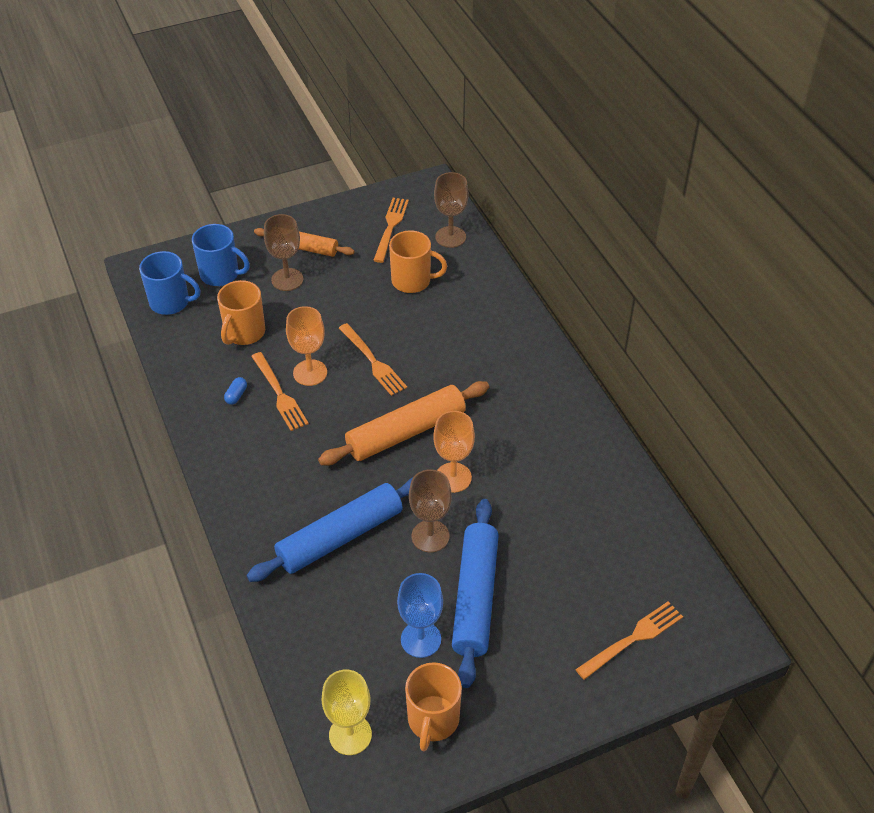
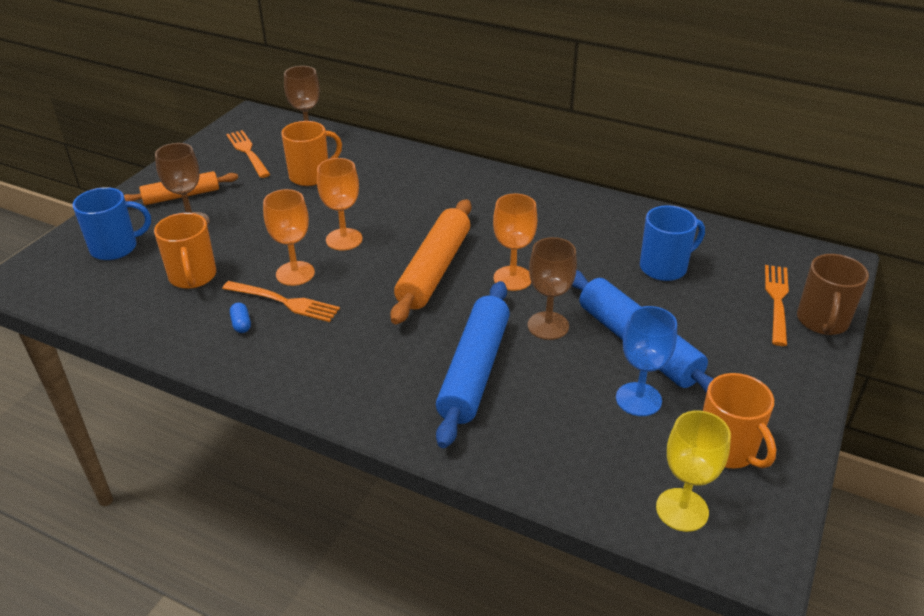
camera: 40 degrees left, 10 degrees down
(171, 302) = (82, 290): blue mug -> blue mug (664, 267)
(373, 361) = (344, 239): orange fork -> orange goblet
(644, 682) = (822, 321): none -> brown mug

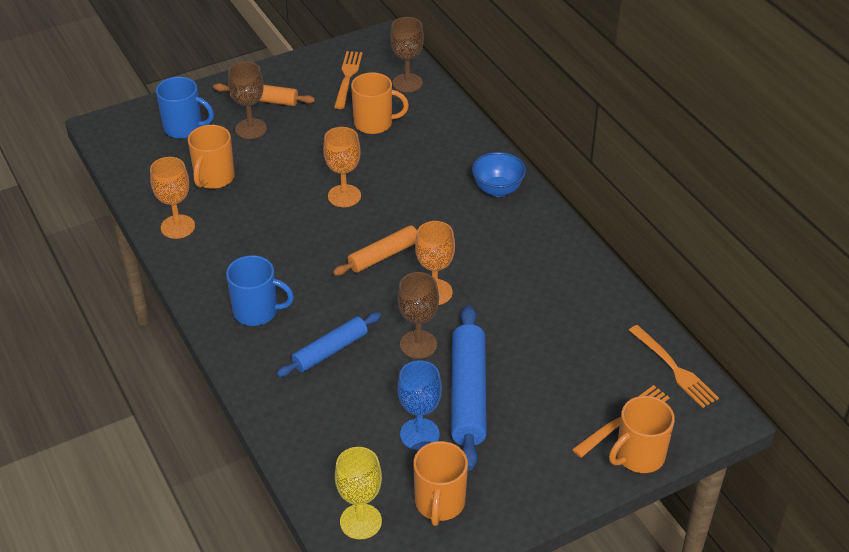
camera: 35 degrees right, 5 degrees up
(241, 324) = (213, 233): blue capsule -> none
(284, 302) = (255, 229): orange fork -> orange fork (674, 368)
(295, 273) = (283, 209): orange goblet -> orange goblet (177, 227)
(434, 270) = (383, 255): orange rolling pin -> orange rolling pin, size x0.63
(474, 370) = (330, 350): blue rolling pin -> blue rolling pin, size x0.63
(475, 183) = (497, 190): none -> blue bowl
(664, 267) = (565, 344): blue mug -> blue mug (257, 311)
(822, 321) = (639, 456): brown mug -> orange mug

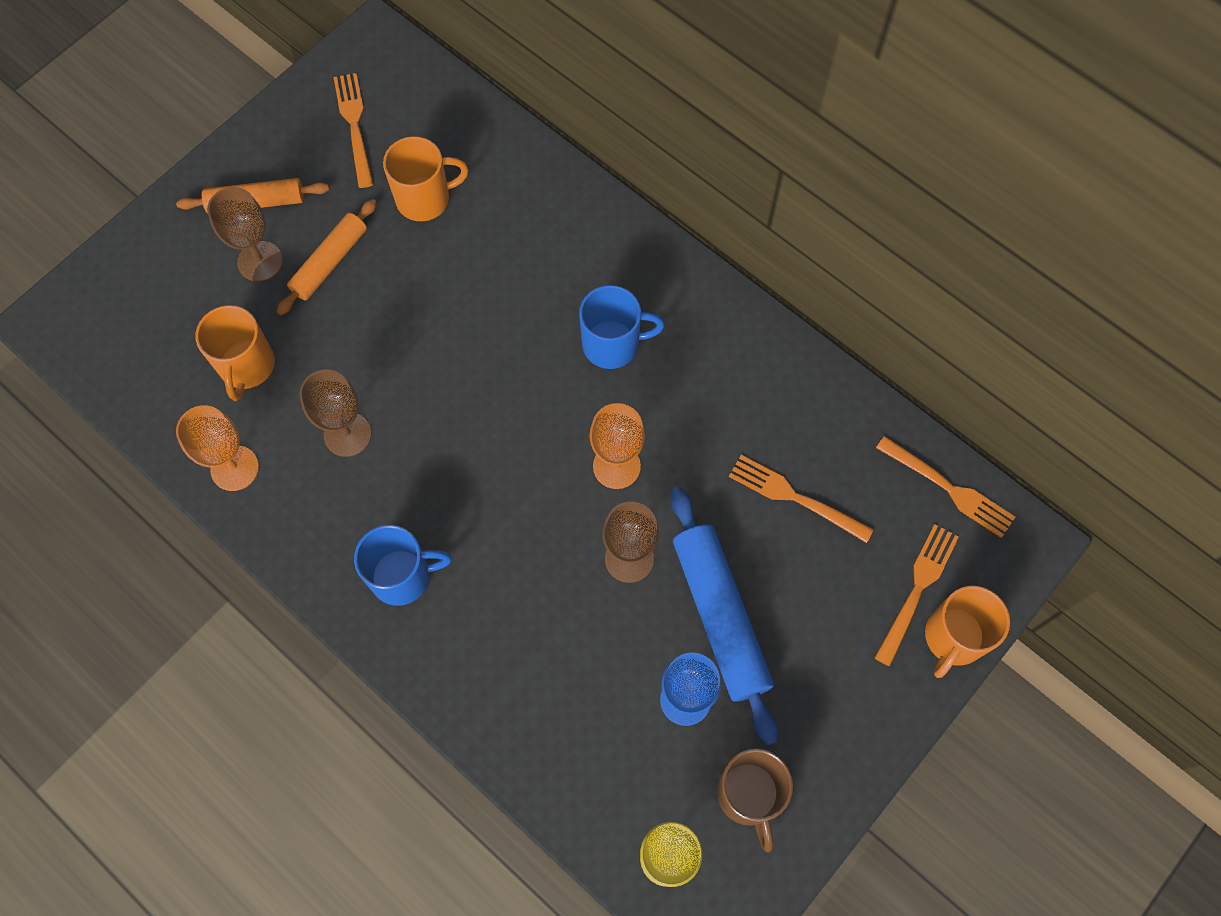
camera: 20 degrees left, 25 degrees up
(184, 128) = (166, 288): blue mug -> blue mug (612, 344)
(330, 350) = (523, 607): blue rolling pin -> none
(344, 196) = (436, 341): orange goblet -> none
(383, 255) = (528, 426): orange rolling pin -> orange rolling pin (329, 262)
(407, 83) = (440, 111): brown goblet -> brown goblet (347, 434)
(439, 503) = (749, 795): orange mug -> brown mug
(497, 190) = (631, 266): blue bowl -> none
(555, 343) = (795, 498): none -> orange fork

